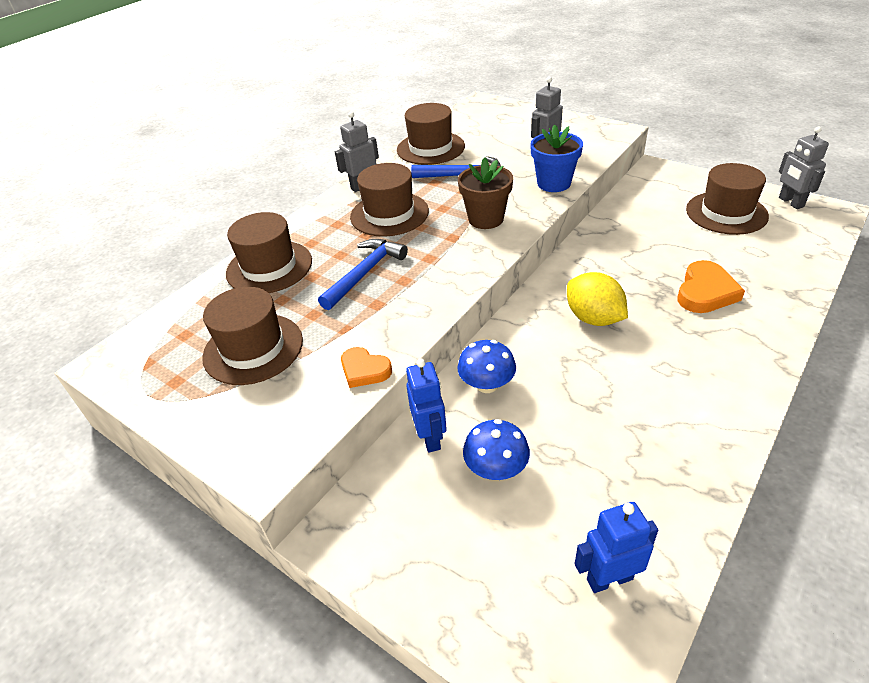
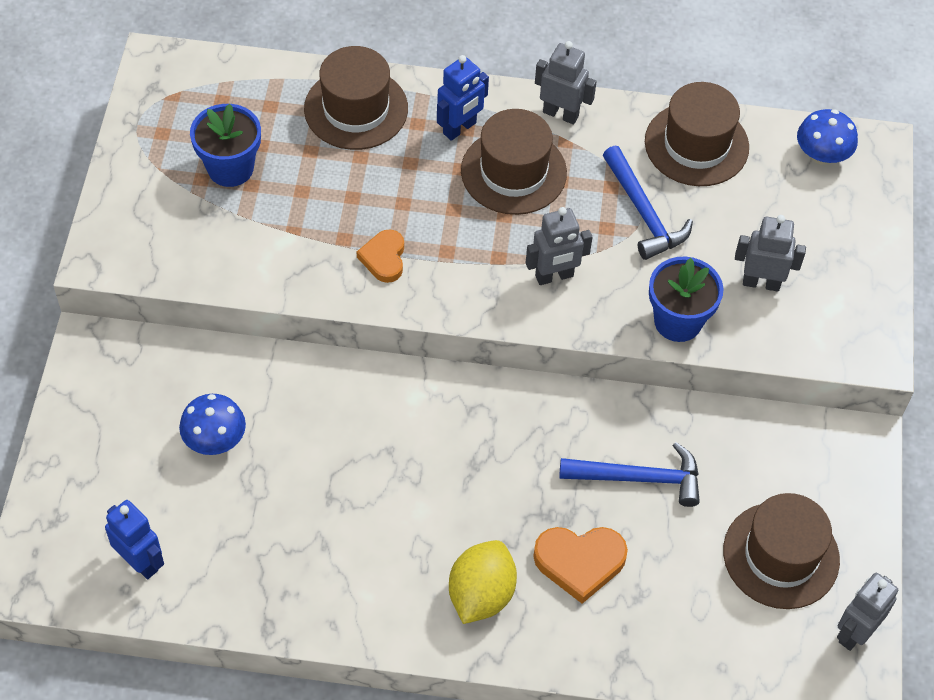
camera: 55 degrees right, 15 degrees up
(253, 348) = (230, 168): brown hat -> blue flower pot
(364, 273) = (389, 203): blue hammer -> blue hammer (639, 478)
(364, 370) = (245, 275): orange heart -> orange heart (384, 258)
(430, 437) = (226, 372): blue robot -> blue robot (460, 128)
(486, 219) = (554, 276): brown flower pot -> grey robot
(487, 384) = (317, 392): blue mushroom -> blue mushroom (822, 155)
(593, 318) = (471, 458): yellow lemon -> yellow lemon (481, 594)

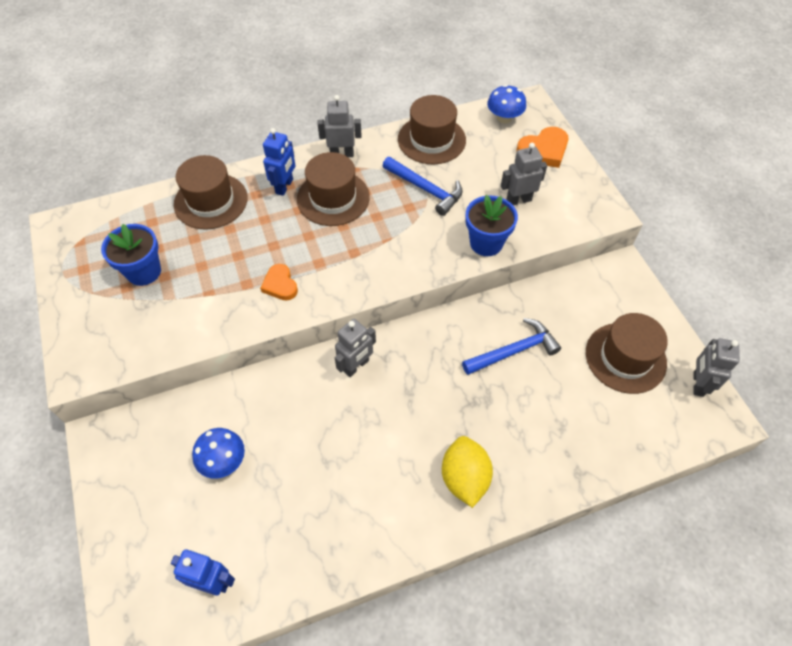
camera: 25 degrees left, 0 degrees up
(554, 276) = (395, 249): grey robot -> grey robot (356, 366)
(579, 562) = (512, 423): orange heart -> orange heart (543, 151)

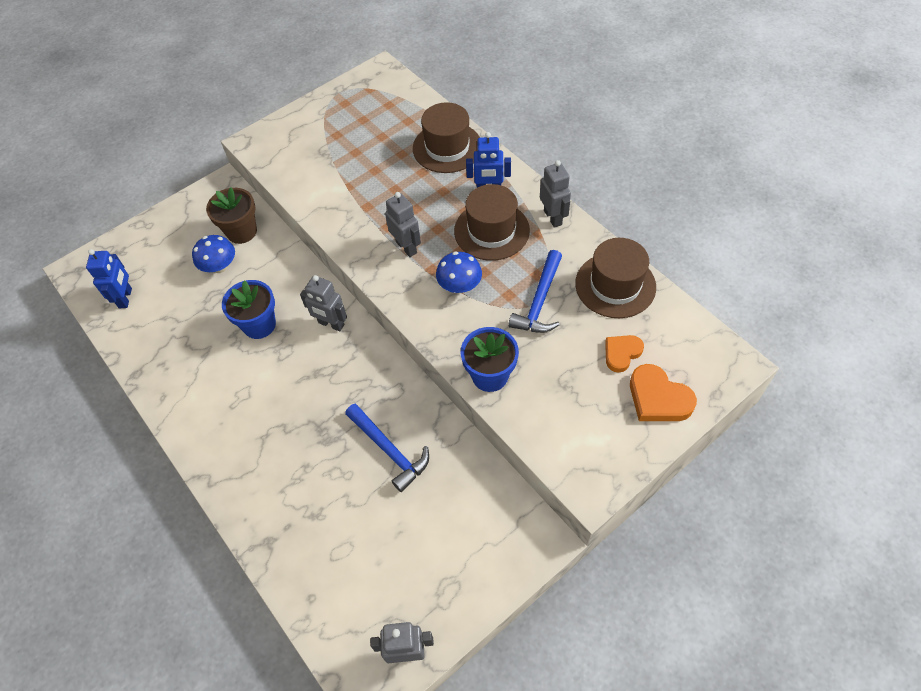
camera: 75 degrees right, 0 degrees up
(144, 271) = (355, 138): blue flower pot -> blue flower pot (259, 325)
(185, 428) = (241, 231): none -> brown flower pot
(280, 285) = (374, 229): orange heart -> orange heart (621, 353)
(464, 478) = (242, 442): yellow lemon -> none
(504, 118) = (691, 344): blue mushroom -> blue mushroom (459, 286)
(518, 200) = (565, 391): grey robot -> grey robot (406, 247)
(625, 357) = (417, 564): brown hat -> none

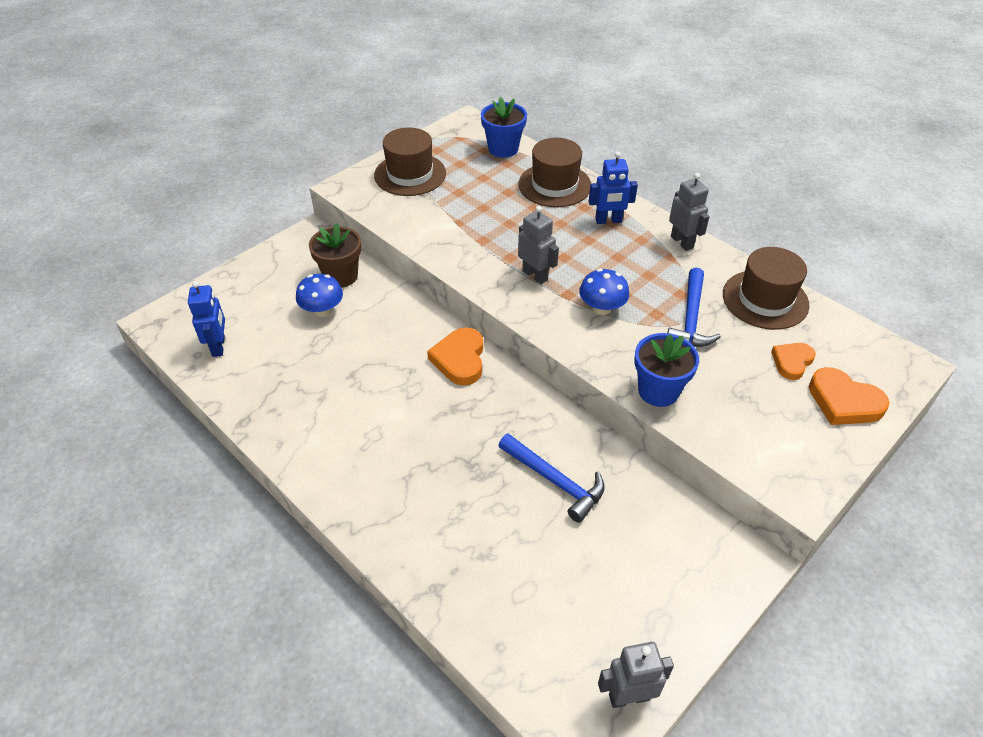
camera: 10 degrees left, 10 degrees down
(259, 325) = (379, 364): blue flower pot -> blue flower pot (503, 149)
(331, 324) = (460, 359): grey robot -> orange heart
(491, 231) = (621, 256): brown hat -> brown hat (410, 174)

